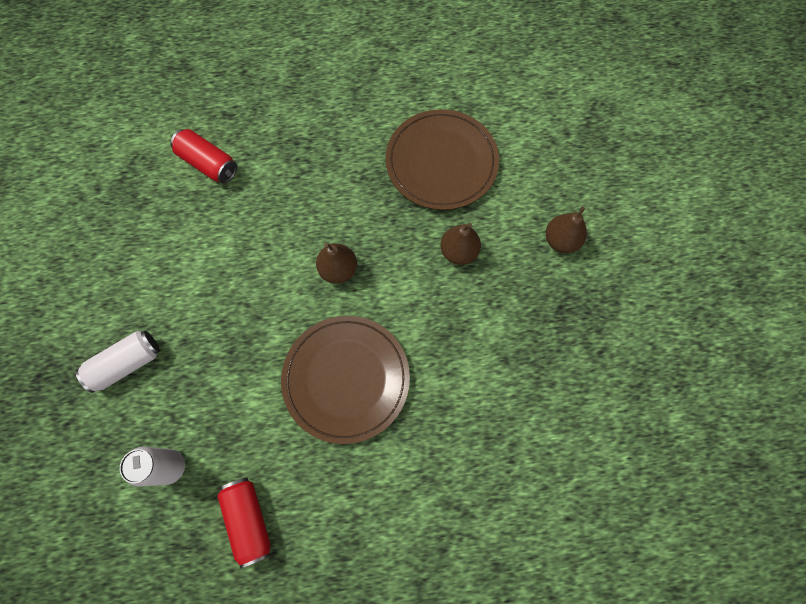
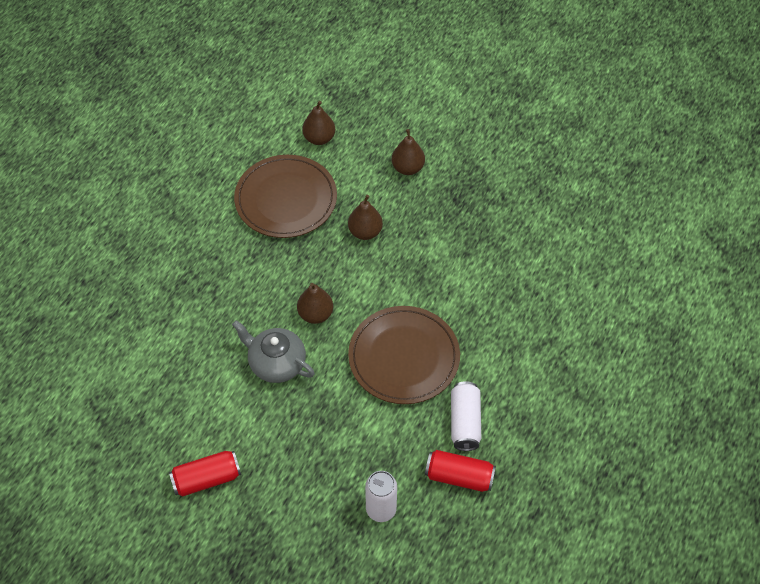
camera: 55 degrees left, 15 degrees down
(126, 363) = (273, 500): white can -> white can (465, 422)
(208, 163) = (146, 352): red can -> red can (206, 479)
(265, 271) = (276, 363): none -> grey teapot
(530, 143) = (319, 138): none -> brown pear

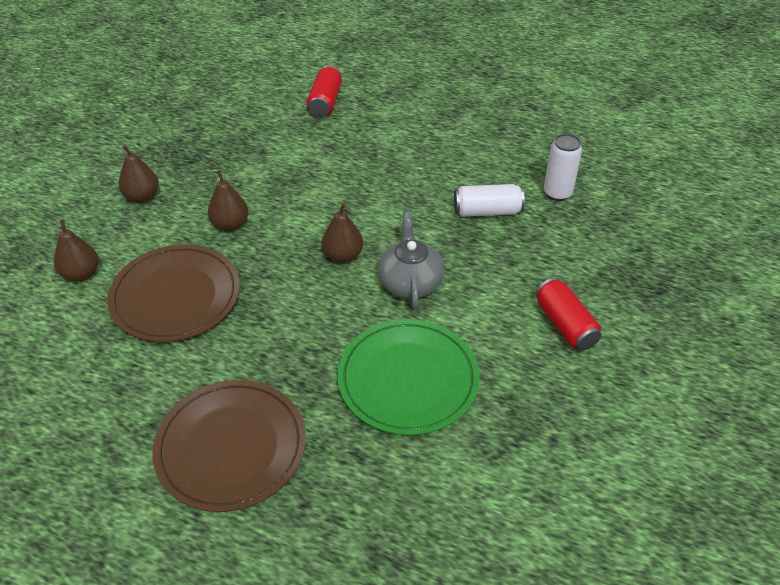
camera: 95 degrees left, 10 degrees down
(173, 352) = (408, 379): none -> green plate
(276, 363) = (410, 282): grey teapot -> grey teapot turned 150 degrees clockwise
(404, 357) = (389, 187): brown plate -> brown plate (231, 447)
(459, 476) = (510, 148): red can -> red can (325, 102)
(465, 422) = (454, 146): white can -> white can (487, 211)

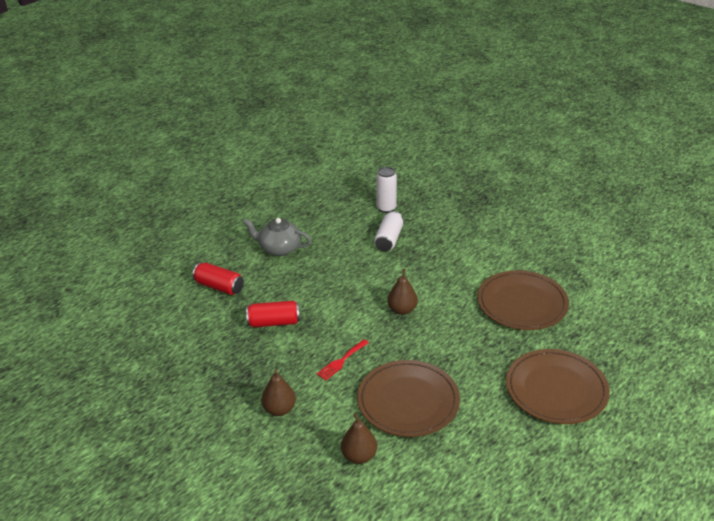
camera: 70 degrees left, 10 degrees down
(230, 224) = (341, 361): brown pear -> red fork
(408, 379) = (522, 303): green plate -> brown plate
(410, 282) = (440, 285): grey teapot -> grey teapot (279, 248)
(565, 325) = (498, 235): red can -> red can (274, 322)

